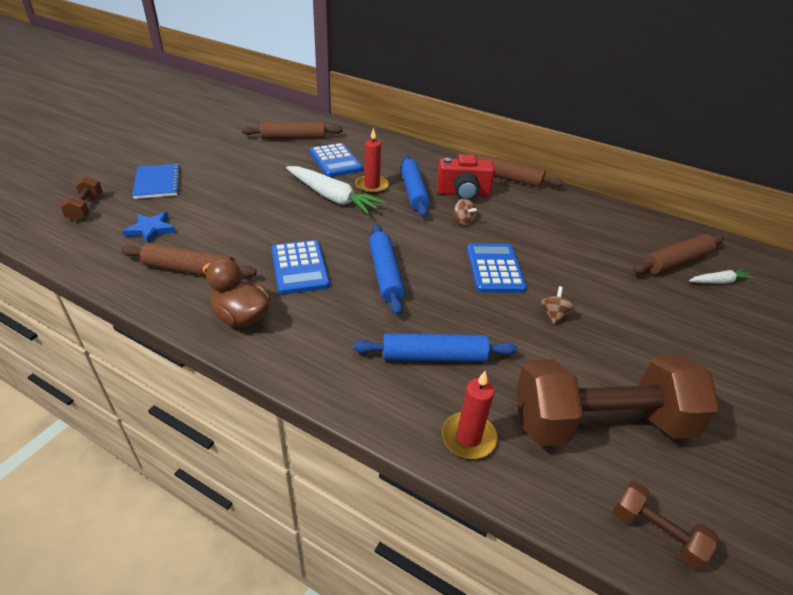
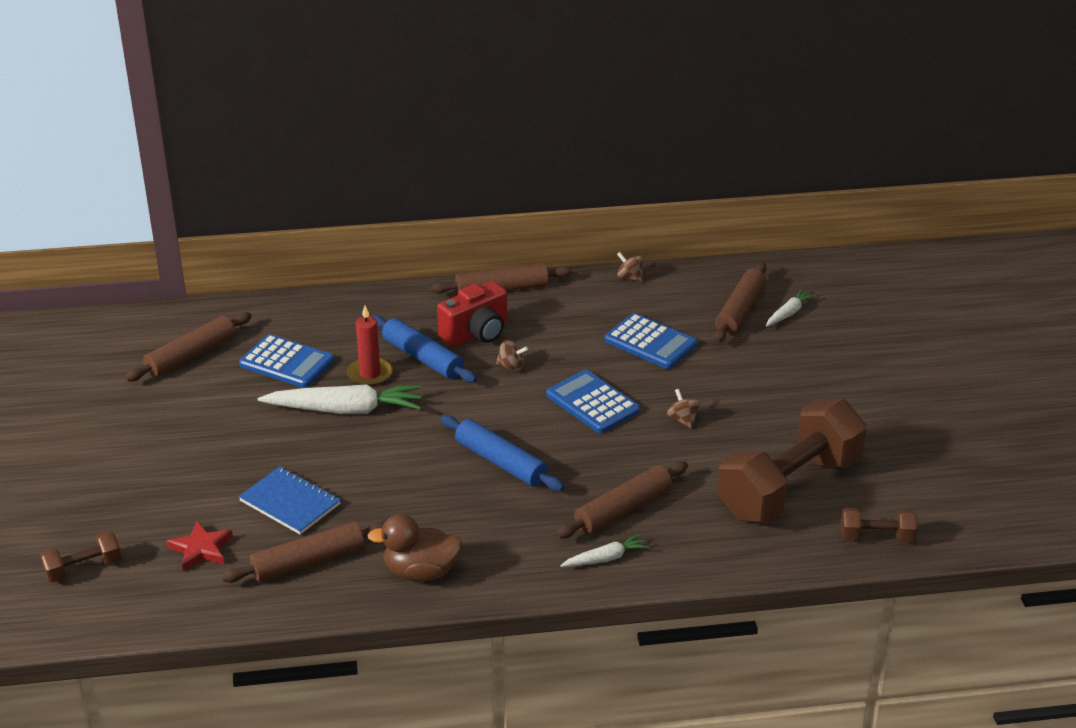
camera: 35 degrees left, 5 degrees down
(86, 208) = (83, 569): brown dumbbell -> brown dumbbell turned 75 degrees counterclockwise
(151, 230) = (201, 549): blue star -> red star
(157, 183) = (117, 498): blue notebook -> blue notebook (290, 502)
(299, 267) = (412, 500): blue calculator -> blue calculator (650, 342)
(376, 388) = (605, 558): none -> white carrot
(434, 356) = (623, 509): blue rolling pin -> brown rolling pin
(468, 437) = (709, 551): red candle -> none
(605, 206) = (629, 278): none -> brown spinning top

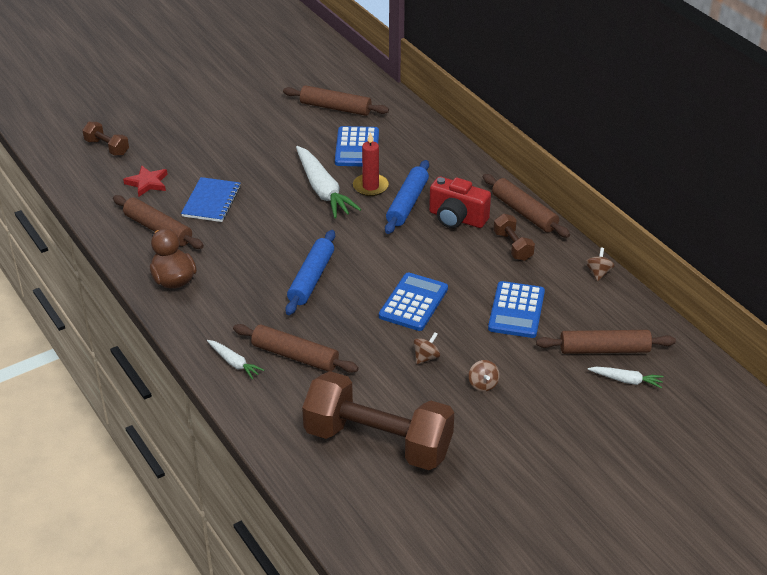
camera: 65 degrees right, 5 degrees up
(511, 366) = (429, 248): brown spinning top -> brown spinning top (483, 384)
(876, 537) = (346, 512): brown dumbbell -> brown dumbbell (513, 246)

